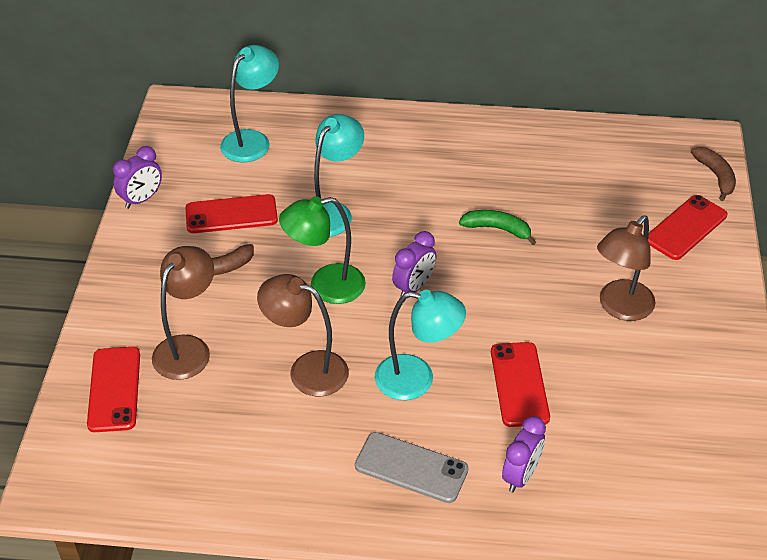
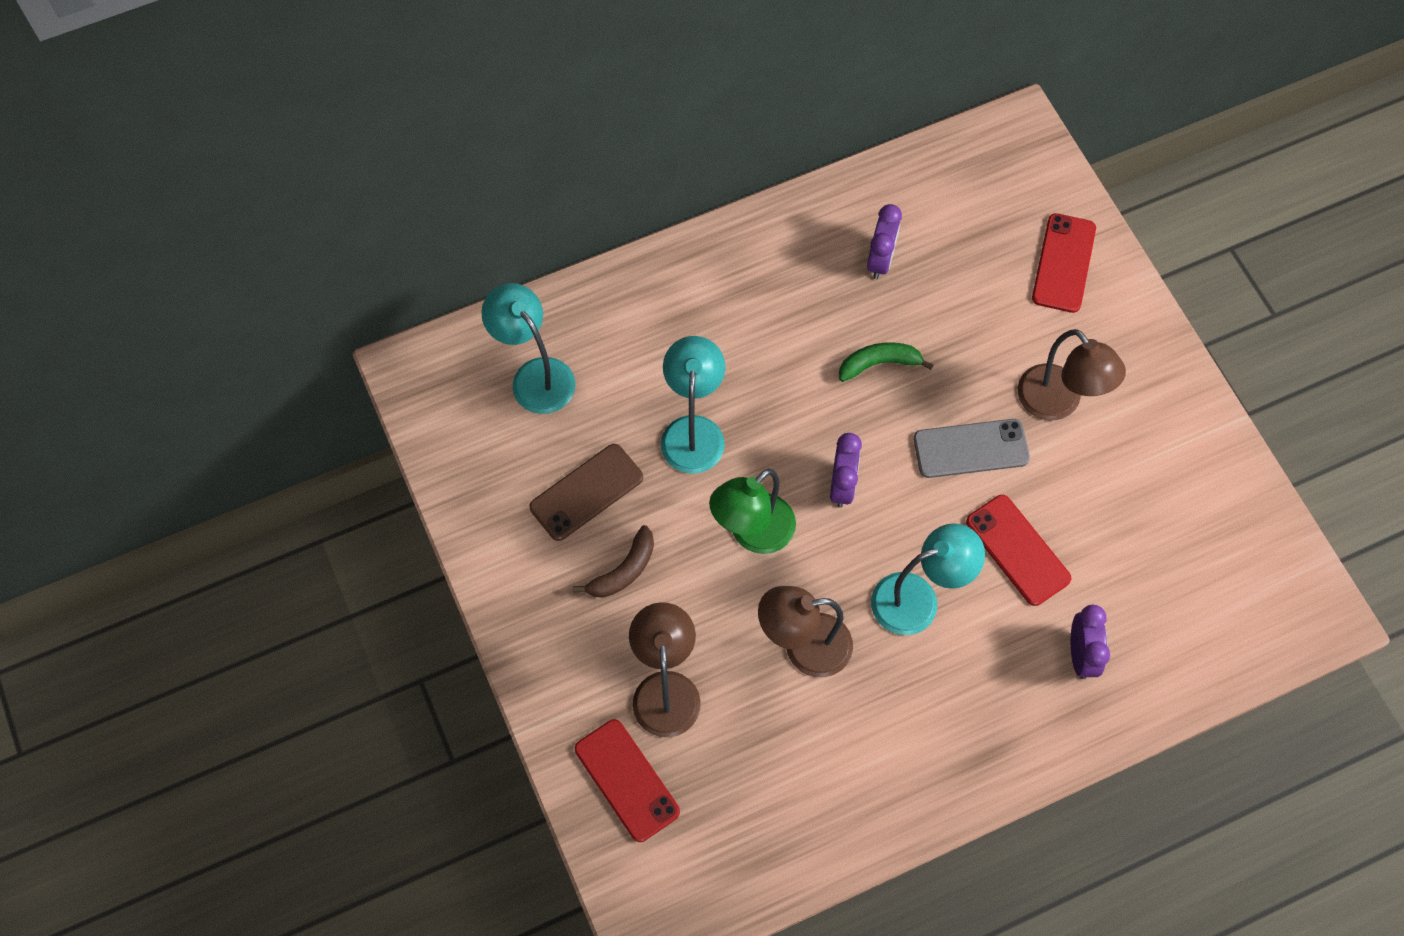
camera: 30 degrees left, 20 degrees up
(141, 199) = (471, 524): purple clock -> purple clock (880, 260)
(231, 215) = (587, 492): red phone -> brown phone
(252, 140) = (535, 375): turquoise lamp -> turquoise lamp turned 45 degrees counterclockwise
(411, 467) = (977, 703): grey phone -> grey phone (971, 448)
(620, 308) = (1058, 403): brown lamp -> brown lamp turned 45 degrees counterclockwise
(715, 176) = (1055, 176): brown banana -> none

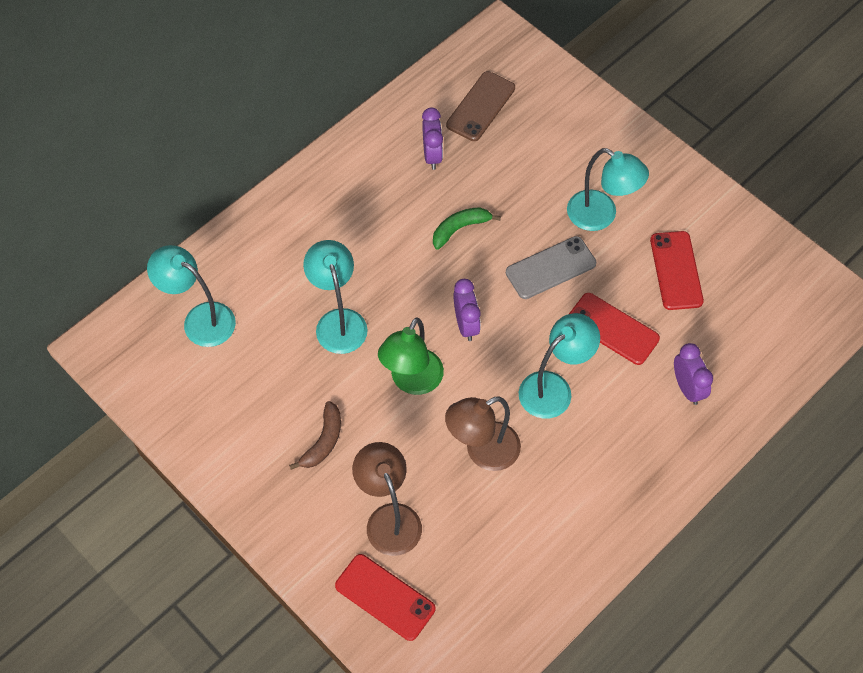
camera: 20 degrees left, 5 degrees down
(587, 492) = (273, 393): brown phone -> brown phone (481, 106)
(1058, 403) = (601, 216): brown lamp -> turquoise lamp
(1063, 263) = (566, 117): red phone -> red phone (676, 270)

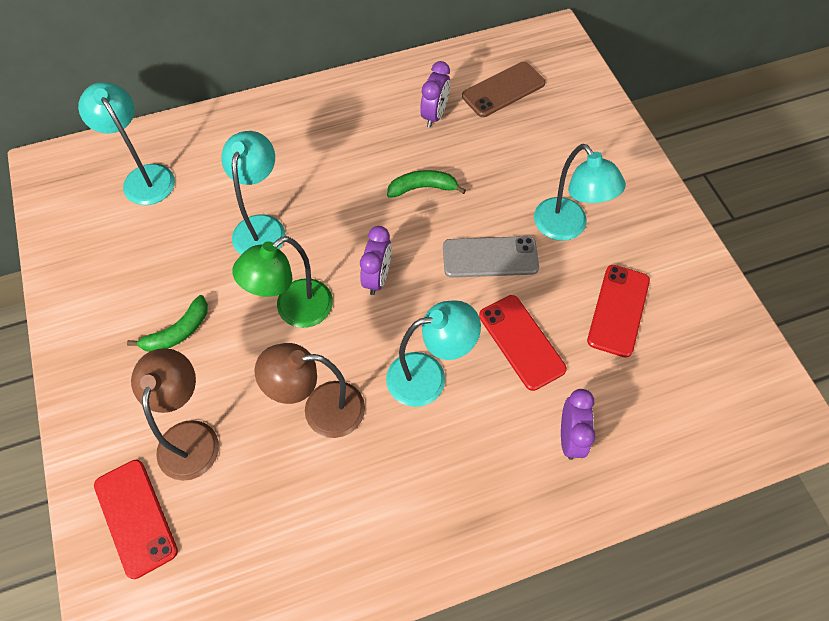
camera: 25 degrees right, 0 degrees up
(323, 441) = (178, 332): brown banana -> green banana

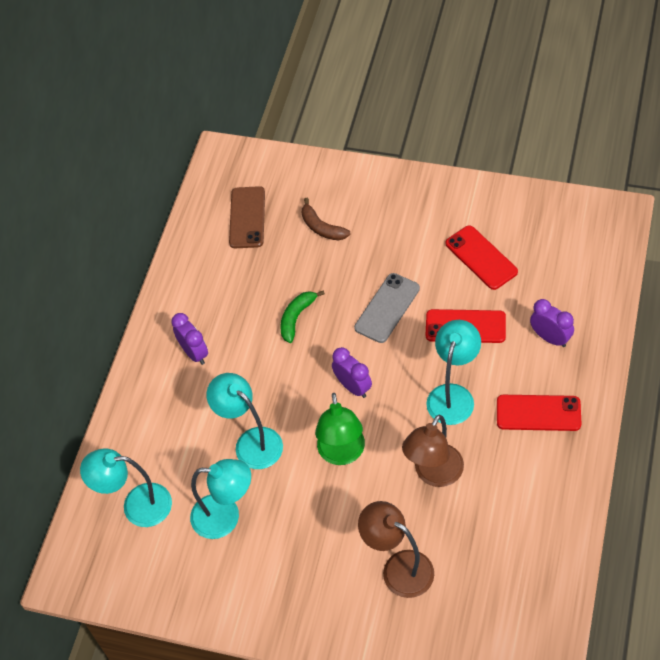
camera: 50 degrees left, 5 degrees down
(136, 517) = (438, 629): red phone -> red phone (538, 413)
(178, 332) = (305, 540): green banana -> none
(434, 115) = (235, 274): purple clock -> purple clock (194, 353)
(540, 152) = (322, 227): none -> brown banana
(567, 228) = (397, 249): turquoise lamp -> turquoise lamp (226, 517)

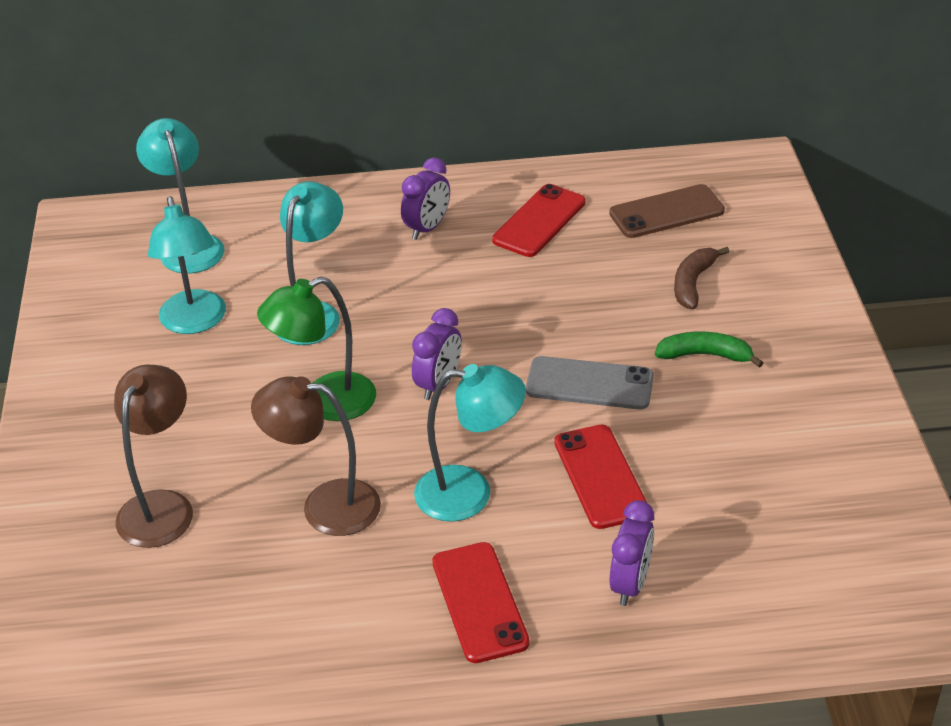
camera: 65 degrees right, 15 degrees down
(297, 318) = (527, 301): green banana -> green banana (705, 355)
(481, 258) = (740, 463): red phone -> red phone (539, 221)

